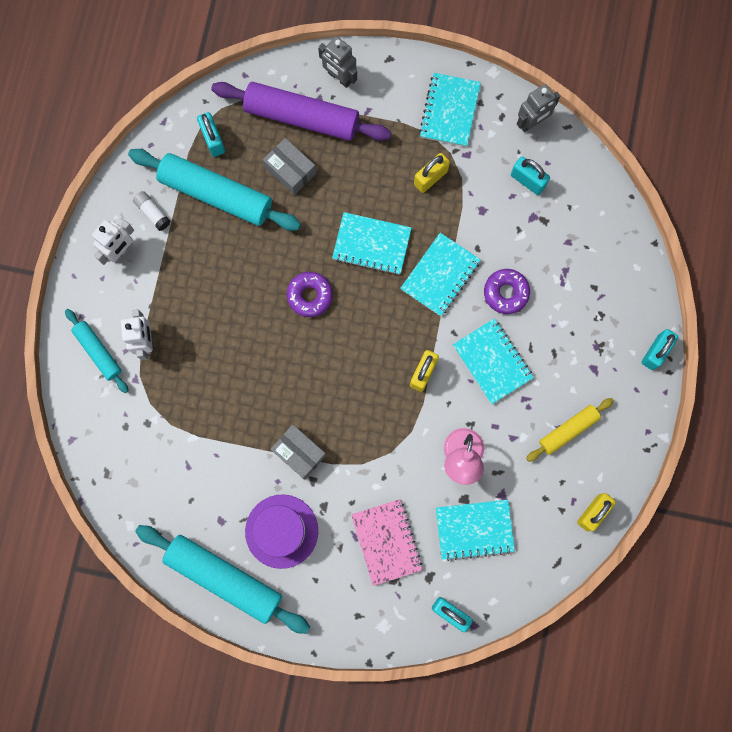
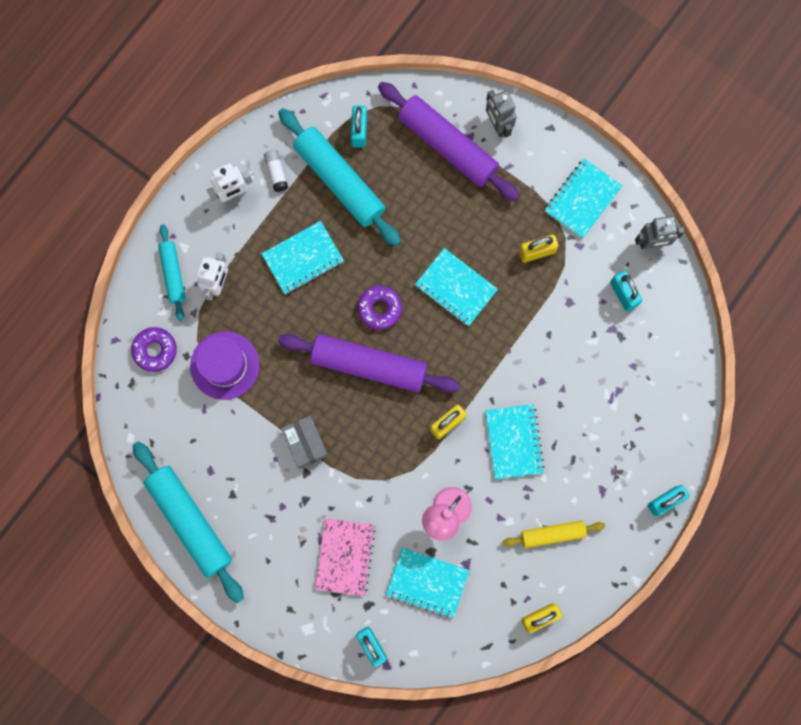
camera: 25 degrees right, 0 degrees up
(281, 531) = (258, 504): purple hat -> purple hat (225, 365)
(290, 171) = (415, 189): grey box -> none
(324, 353) = (369, 365): none -> purple rolling pin
(440, 275) = (504, 343): turquoise notebook -> turquoise notebook (303, 258)
(506, 293) = (555, 386): purple donut -> purple donut (155, 350)

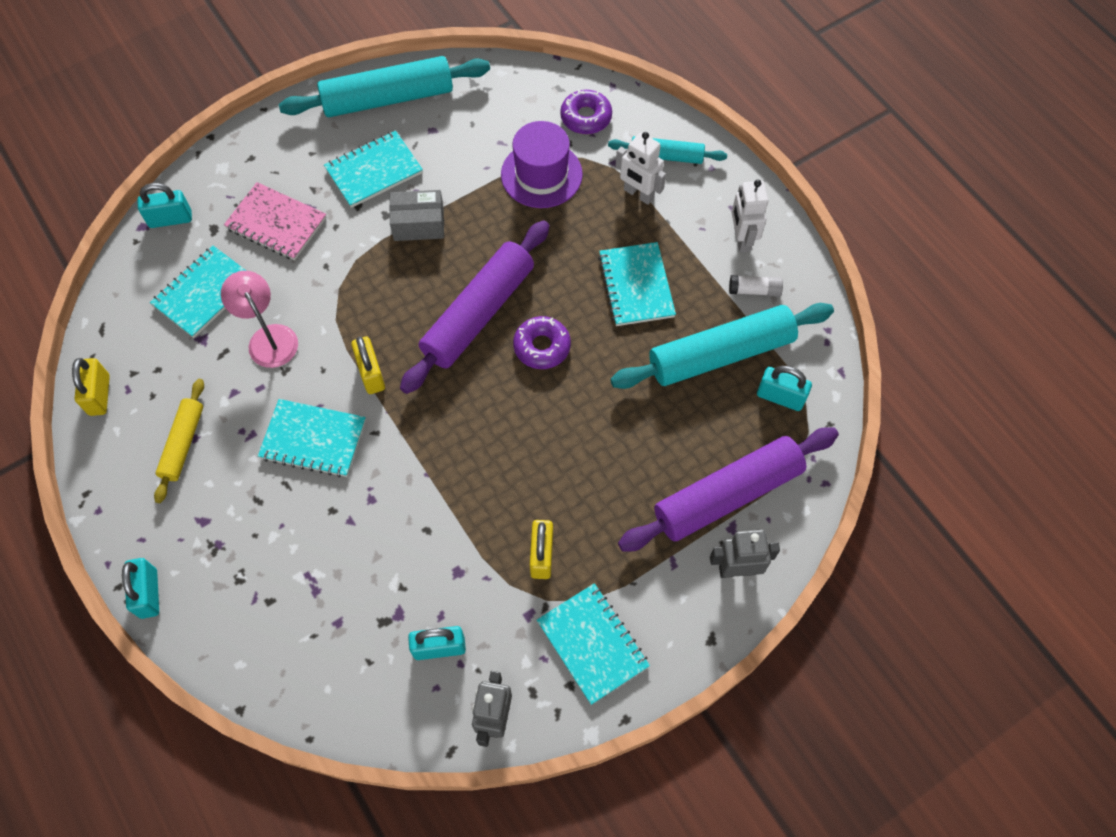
camera: 110 degrees right, 15 degrees down
(456, 288) = (533, 440): turquoise notebook -> turquoise notebook (374, 171)

